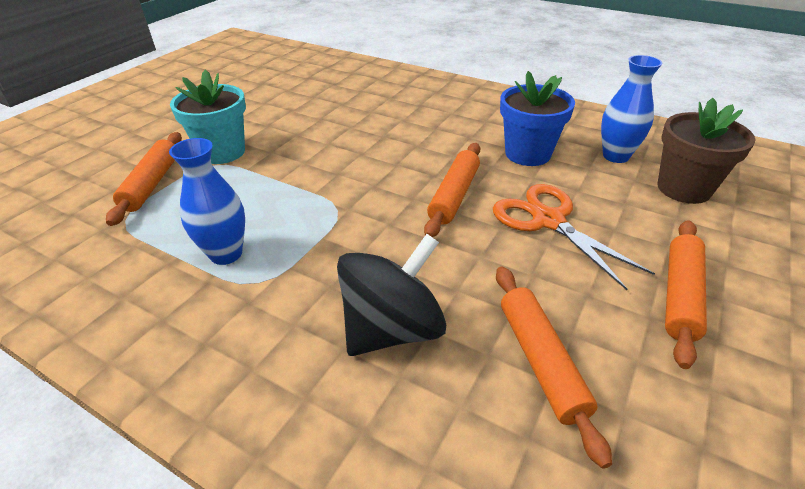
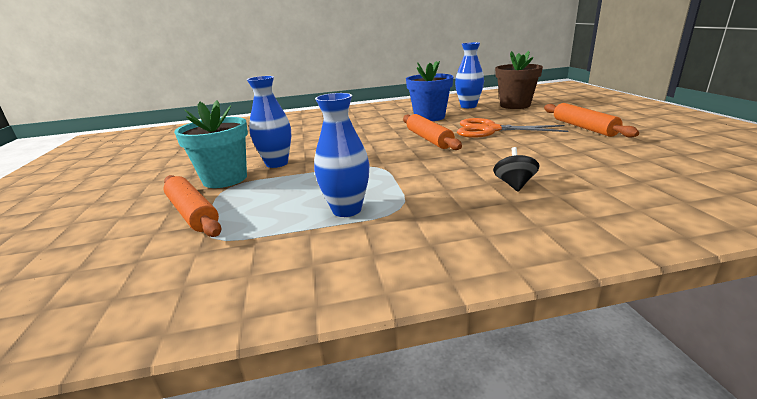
camera: 40 degrees left, 15 degrees down
(280, 153) = (277, 163): none -> blue vase
(392, 329) = (514, 185): black spinning top -> black spinning top, size x0.48
(540, 361) = (590, 162): orange rolling pin -> none

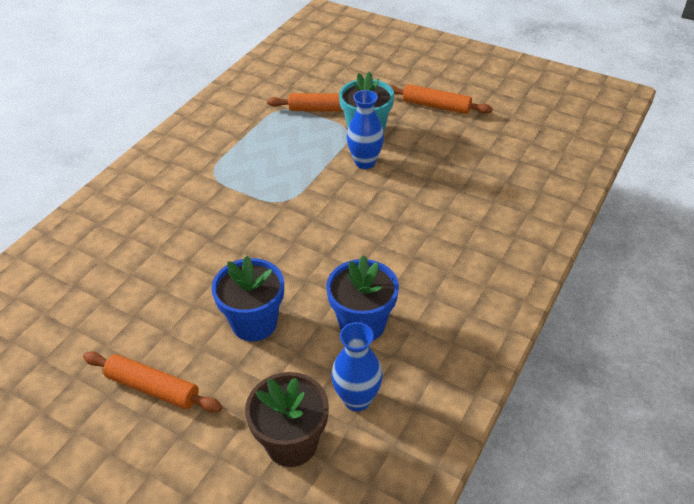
camera: 130 degrees right, 20 degrees up
(347, 210) = (241, 156): blue vase -> none
(429, 139) = (295, 266): orange rolling pin -> orange rolling pin (436, 106)
(489, 130) = (254, 323): orange scissors -> blue flower pot
(514, 185) = (161, 232): black spinning top -> none

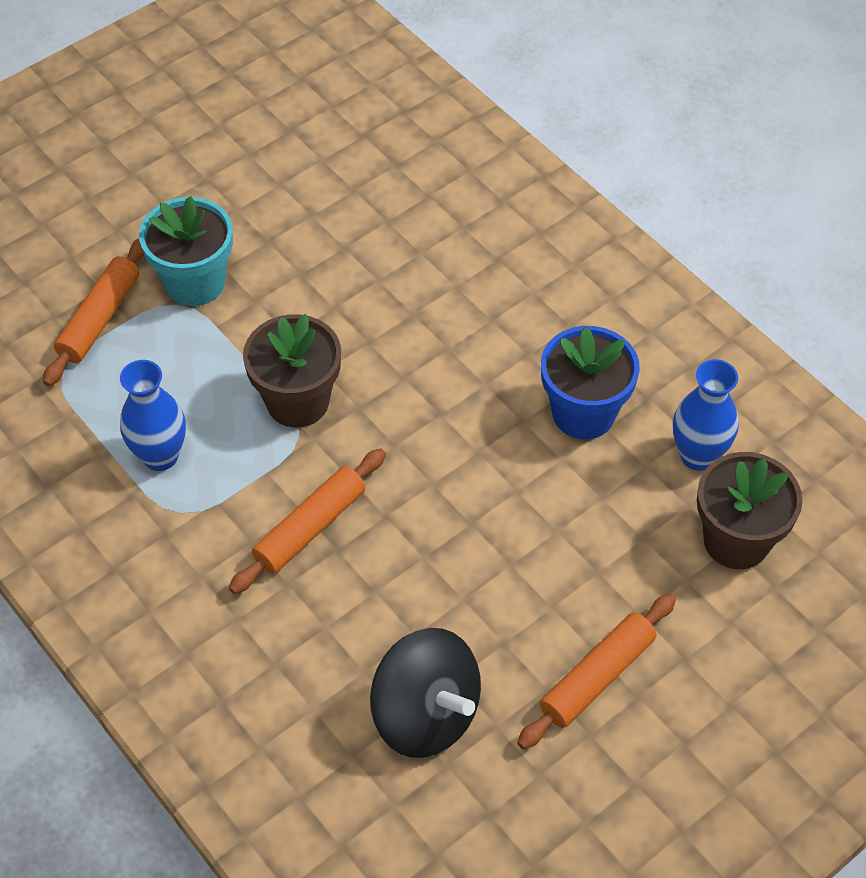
camera: 70 degrees left, 10 degrees up
(107, 309) = (425, 714): none -> black spinning top
(254, 323) = (531, 532): blue flower pot -> none
(305, 193) = (297, 401): none -> brown flower pot
(365, 162) = (266, 307): blue vase -> blue vase (160, 456)
(436, 106) = (182, 176): orange rolling pin -> orange rolling pin (310, 528)

